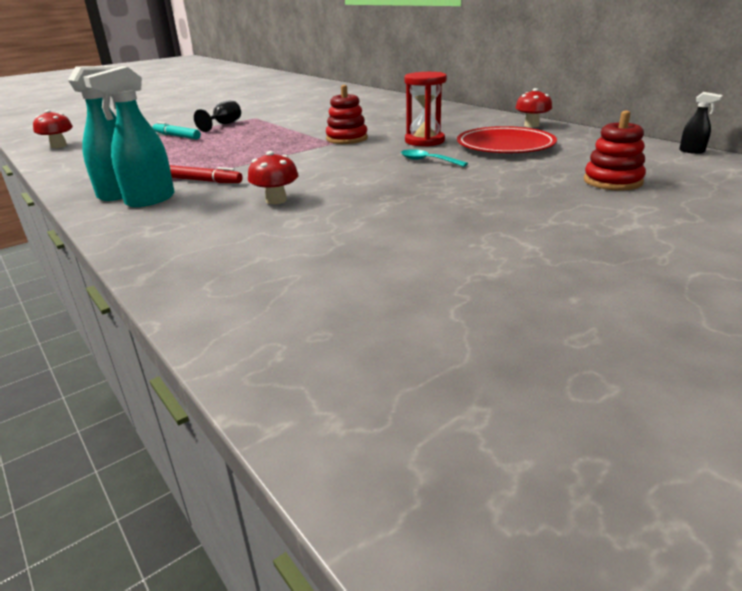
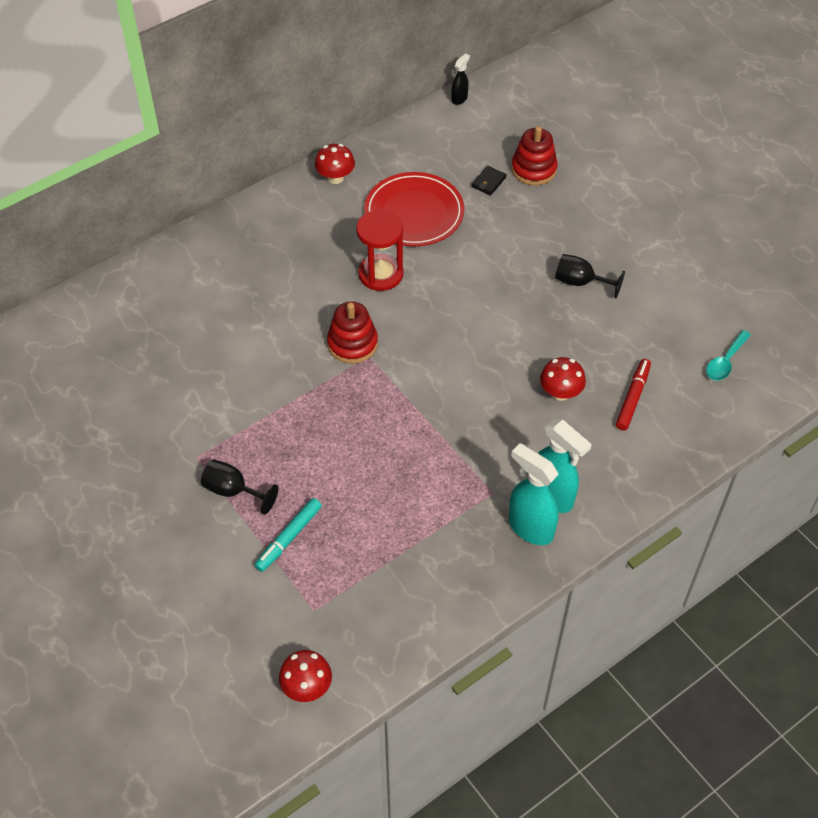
camera: 90 degrees left, 25 degrees up
(204, 181) = (497, 461): red marker -> red marker (632, 398)
(427, 161) = (457, 278): turquoise spoon -> turquoise spoon (725, 362)
(438, 205) = (580, 282): none -> black goblet
(572, 166) = (488, 182): none -> black wallet

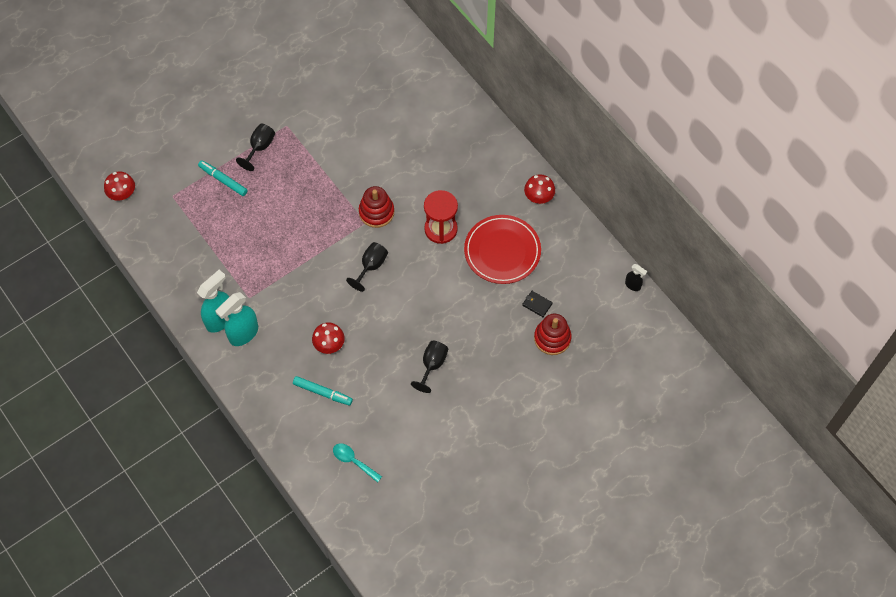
camera: 90 degrees right, 10 degrees up
(438, 348) = (371, 266): none -> black goblet
(632, 398) = (323, 392): red marker -> turquoise marker

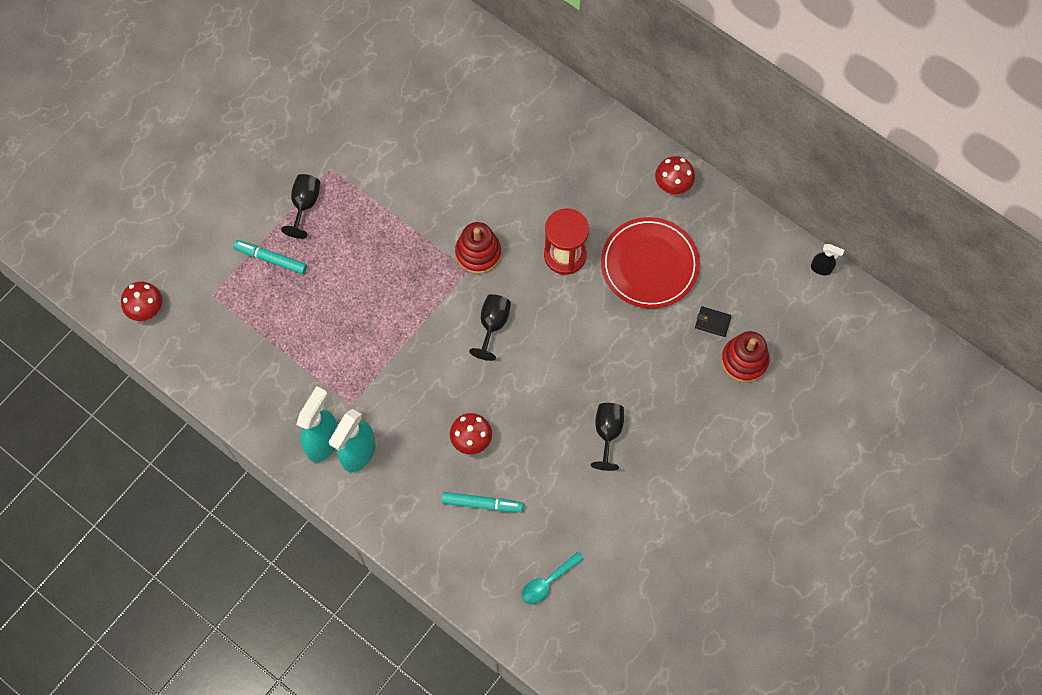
camera: 15 degrees left, 5 degrees up
(353, 461) = (547, 582): turquoise spoon -> turquoise spoon turned 60 degrees counterclockwise

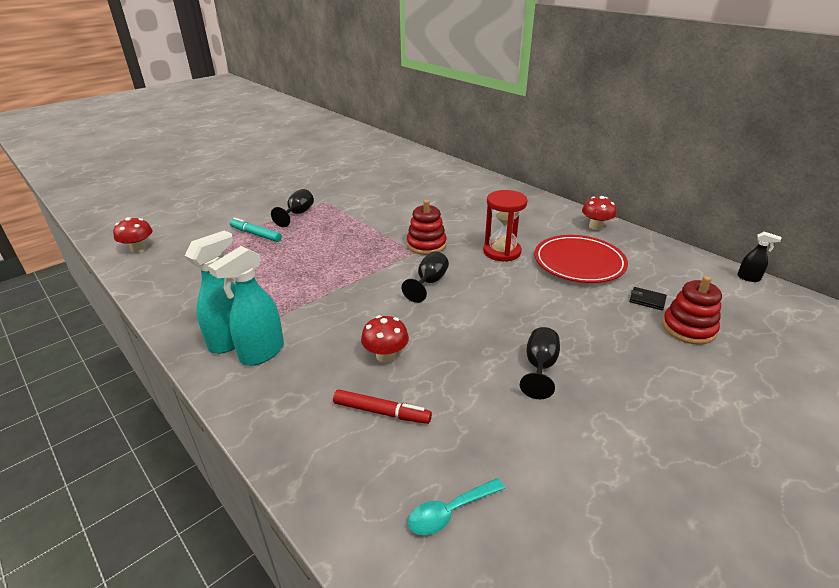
camera: 10 degrees right, 35 degrees down
(482, 504) = (381, 412): turquoise marker -> red marker

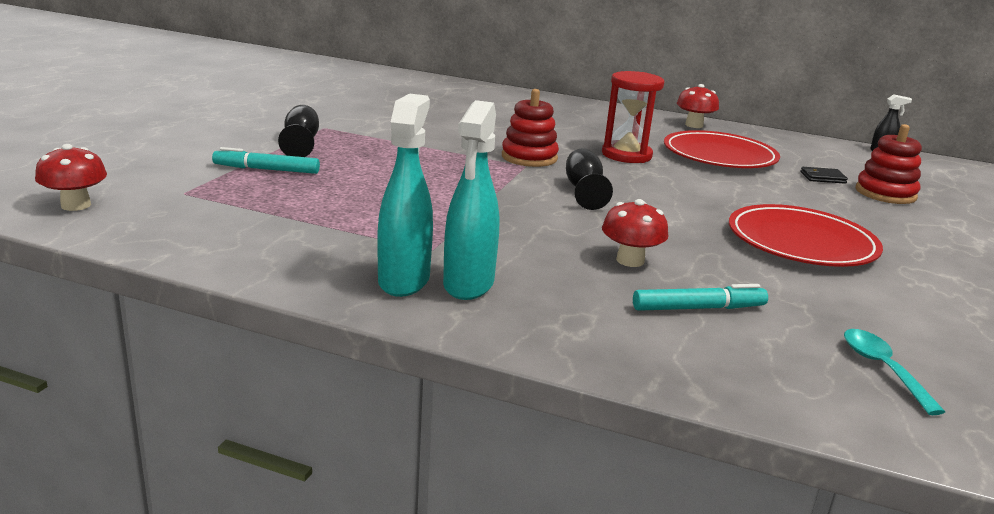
camera: 30 degrees left, 10 degrees down
(381, 412) = (698, 308): red marker -> turquoise marker
(449, 512) = (882, 369): turquoise spoon -> turquoise spoon turned 135 degrees clockwise
(540, 367) = (801, 242): black goblet -> red plate

